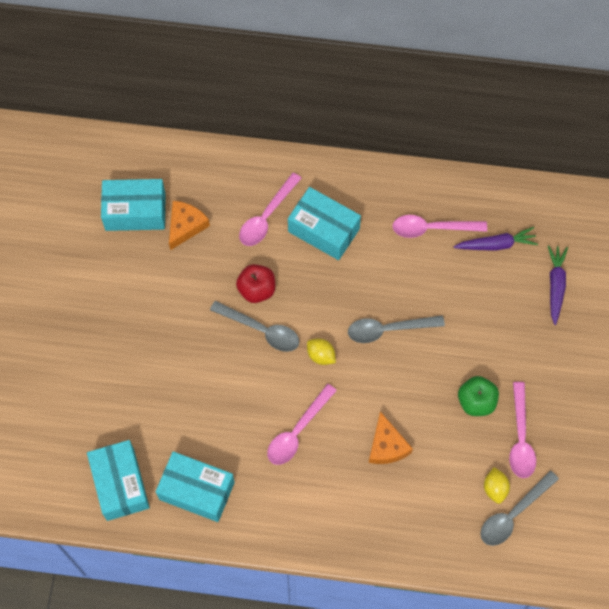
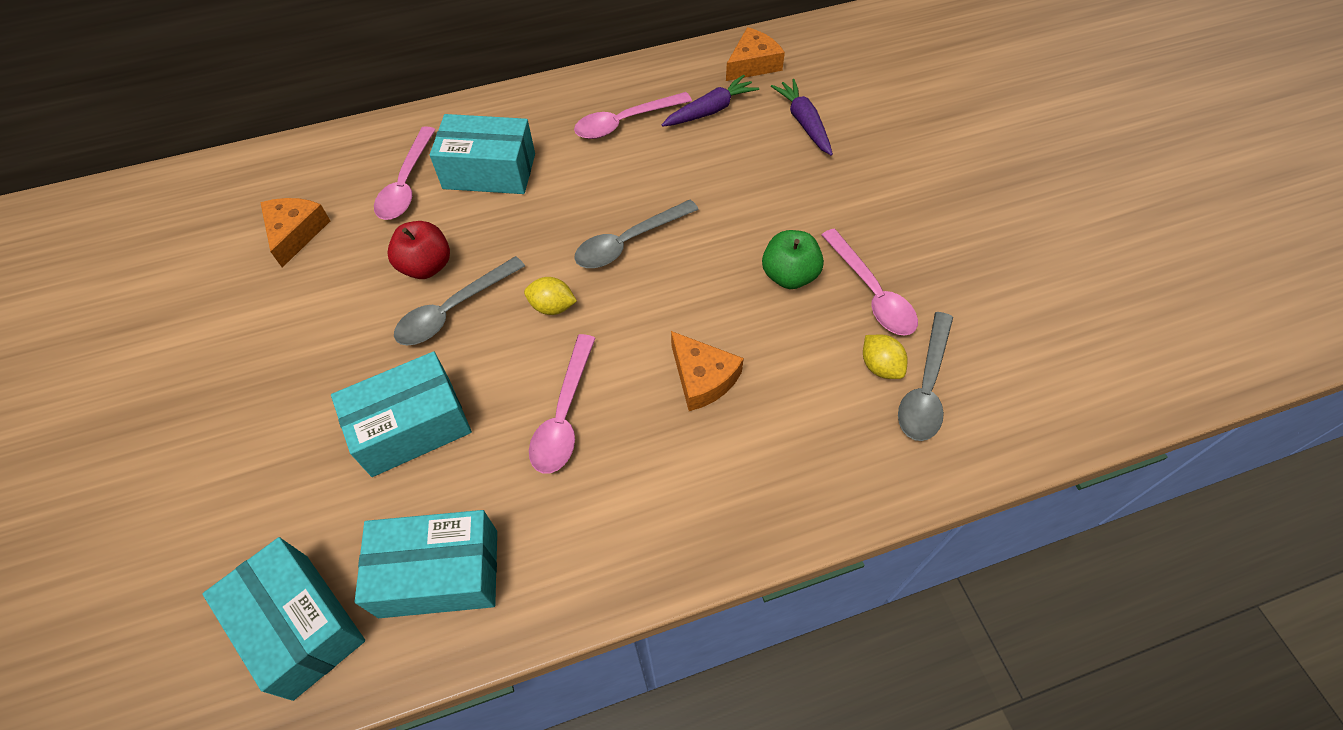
camera: 25 degrees left, 10 degrees down
(135, 211) = (215, 243): turquoise box -> turquoise box (412, 426)
(261, 330) = (453, 310): grey spoon -> grey spoon turned 135 degrees clockwise
(549, 215) = (753, 64): none -> orange cheese

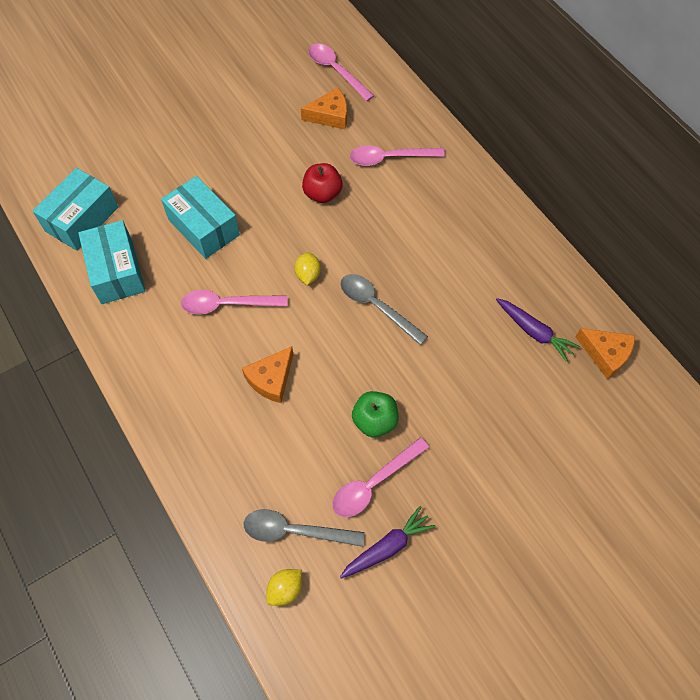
camera: 75 degrees right, 5 degrees up
(453, 310) = (291, 220): grey spoon -> none
(489, 171) = (417, 202): turquoise box -> none
(625, 122) = (498, 274): pink spoon -> pink spoon (336, 71)
(804, 123) = (546, 407): purple carrot -> purple carrot (387, 547)
(880, 366) = (306, 496): yellow lemon -> yellow lemon (285, 589)

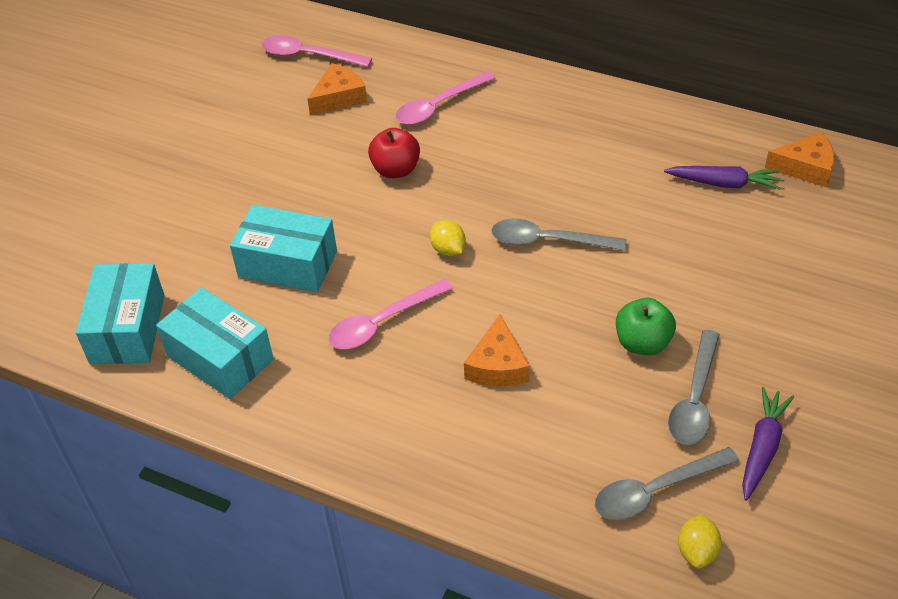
camera: 30 degrees left, 15 degrees down
(374, 483) = (694, 399): pink spoon -> grey spoon

